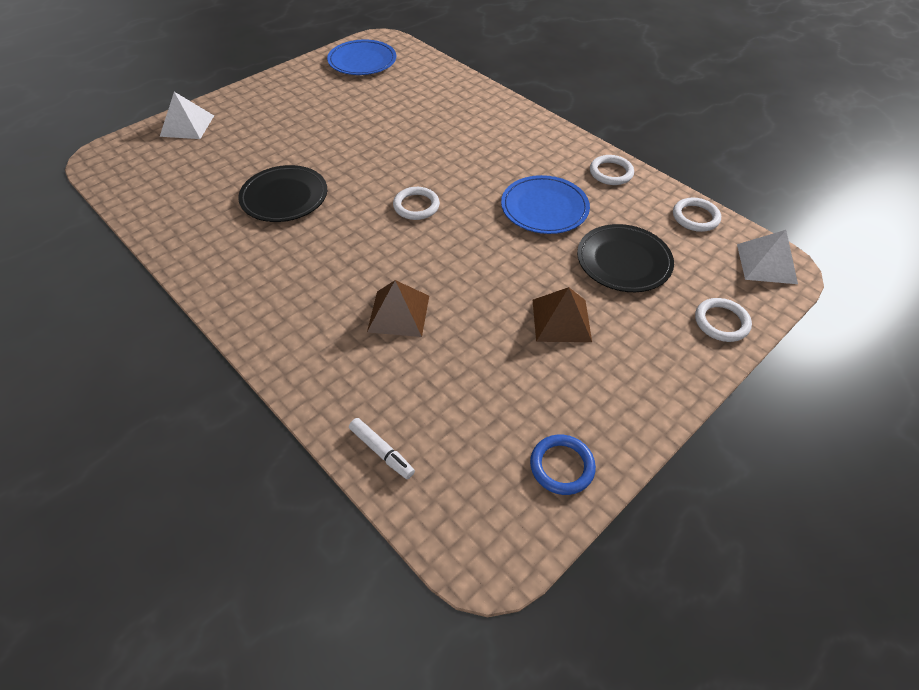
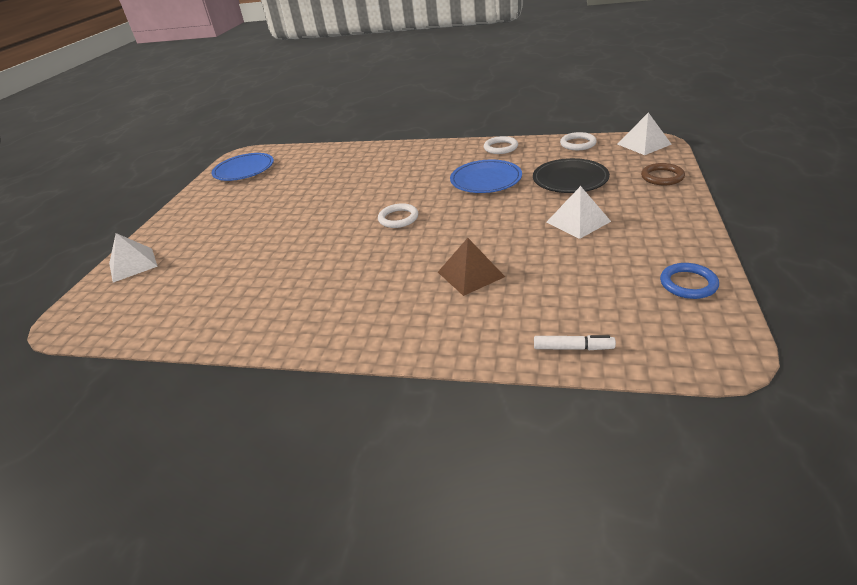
camera: 30 degrees left, 15 degrees down
(284, 197) = (286, 262): black plate -> none
(561, 320) = (578, 221): brown pyramid -> white pyramid
(721, 322) = (662, 177): white ring -> brown ring

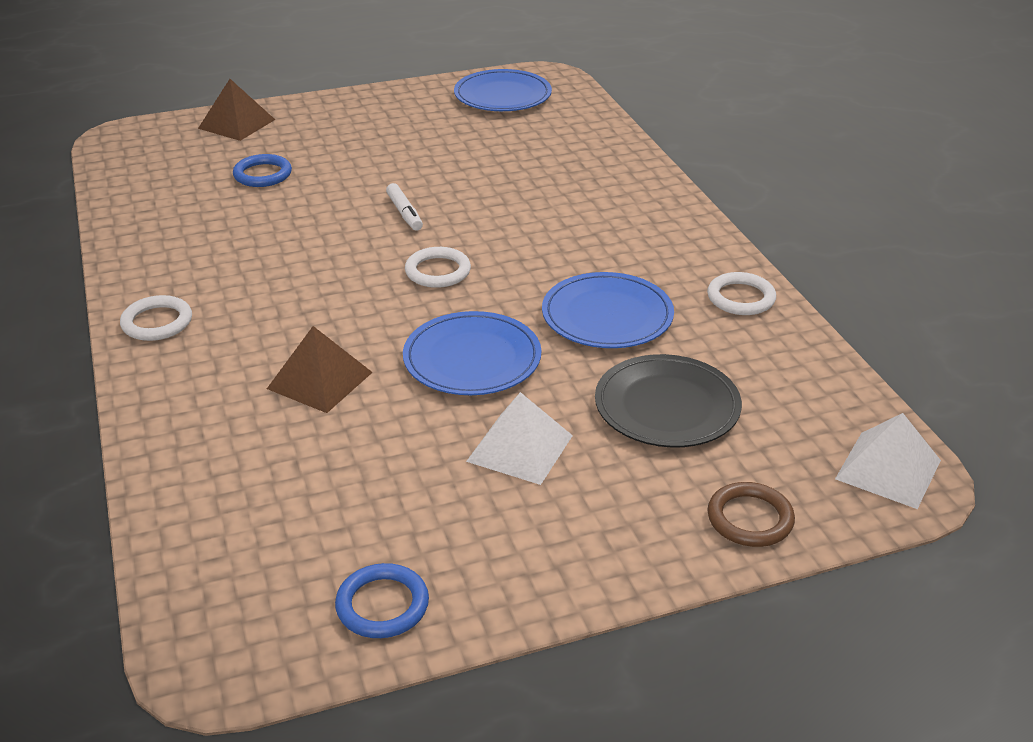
camera: 55 degrees right, 0 degrees up
(133, 264) = (236, 124): white pyramid -> brown pyramid
(215, 263) = (262, 174): none -> blue ring
(491, 222) = (472, 359): none -> blue plate
(573, 348) = (183, 515): white marker -> white marker (404, 213)
(578, 144) = (824, 383): white ring -> white ring (157, 322)

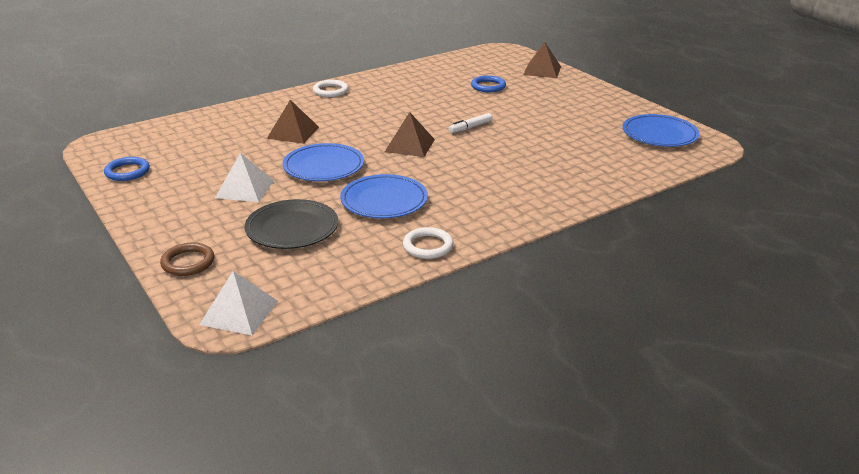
camera: 75 degrees right, 5 degrees down
(438, 271) = (410, 145): white ring -> brown pyramid

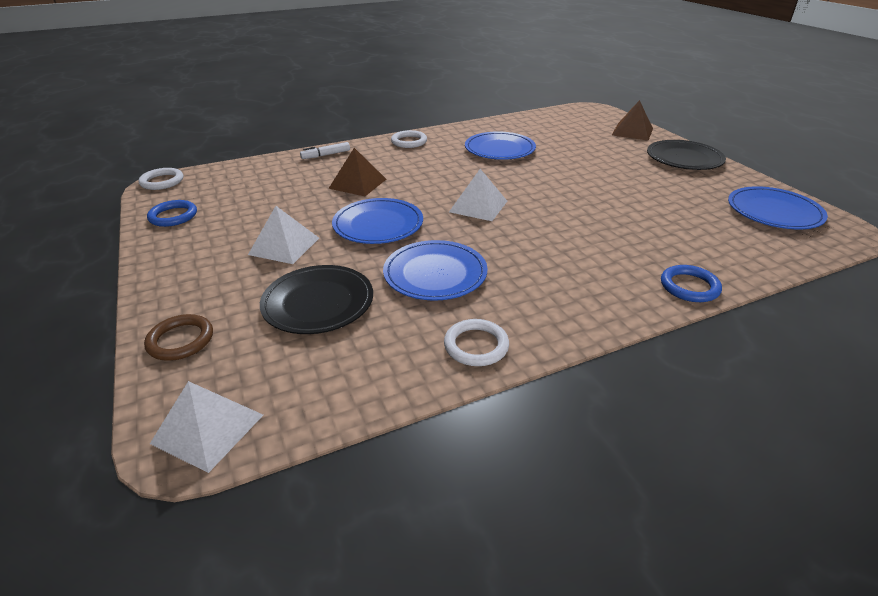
camera: 10 degrees right, 5 degrees up
(98, 142) = (162, 181): none -> white ring
(410, 145) = (478, 206): brown pyramid -> white pyramid
(420, 93) = (499, 149): none -> blue plate
(470, 127) = (549, 189): white marker -> white marker (326, 155)
(488, 86) = (573, 145): blue ring -> blue ring (689, 287)
(588, 93) = (684, 158): none -> black plate

